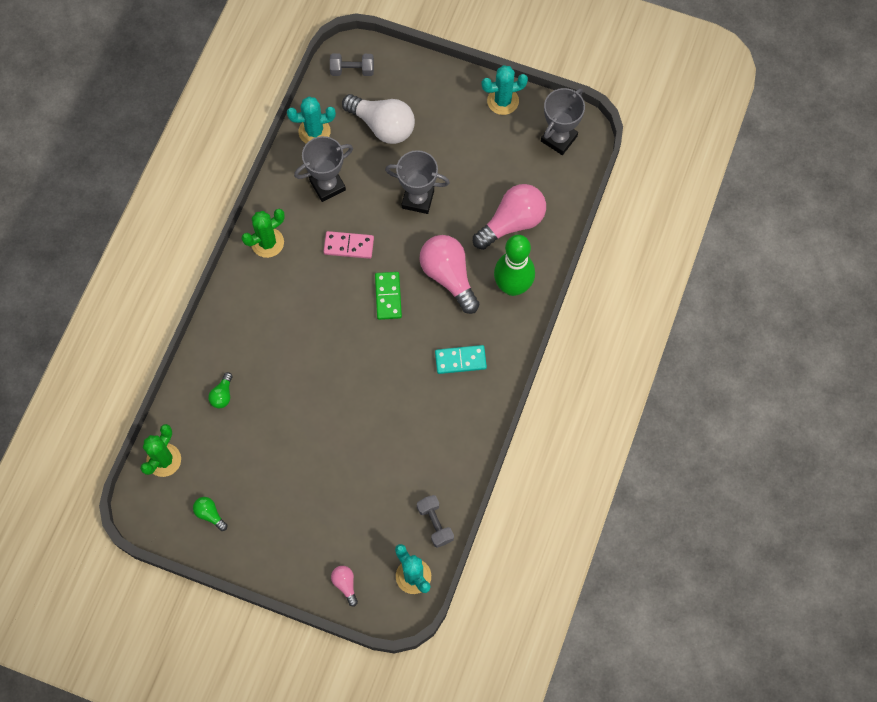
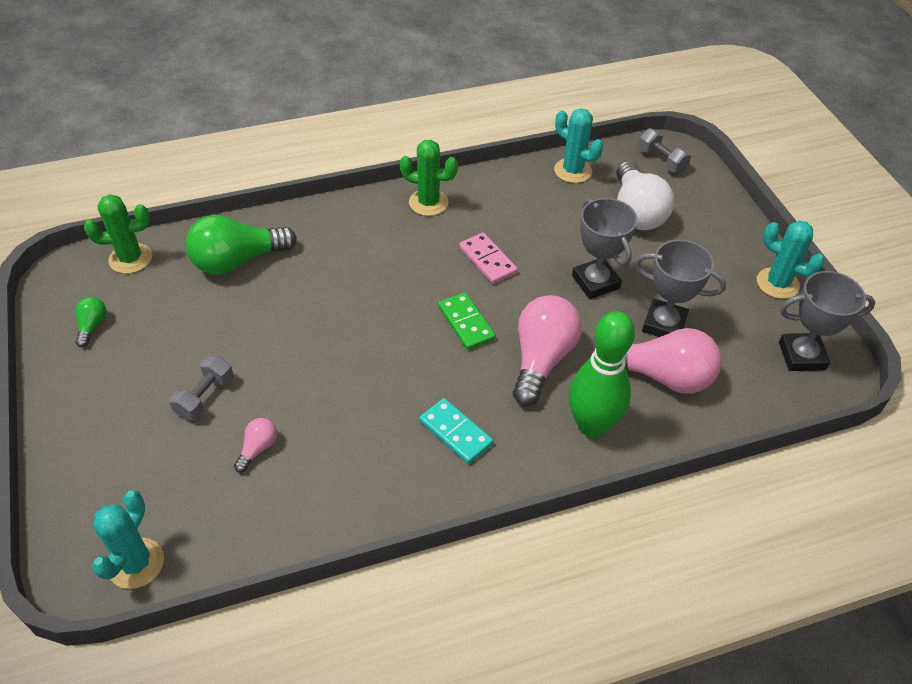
camera: 50 degrees right, 20 degrees down
(222, 395) = (237, 261): green light bulb -> green light bulb, size x2.16
(327, 185) = (531, 209): grey trophy -> grey trophy (664, 324)
(345, 584) = (80, 497): pink light bulb -> pink light bulb (258, 448)
(388, 296) = (466, 323): green domino -> green domino turned 75 degrees counterclockwise
(435, 523) = (225, 541): grey dumbbell -> grey dumbbell (205, 397)

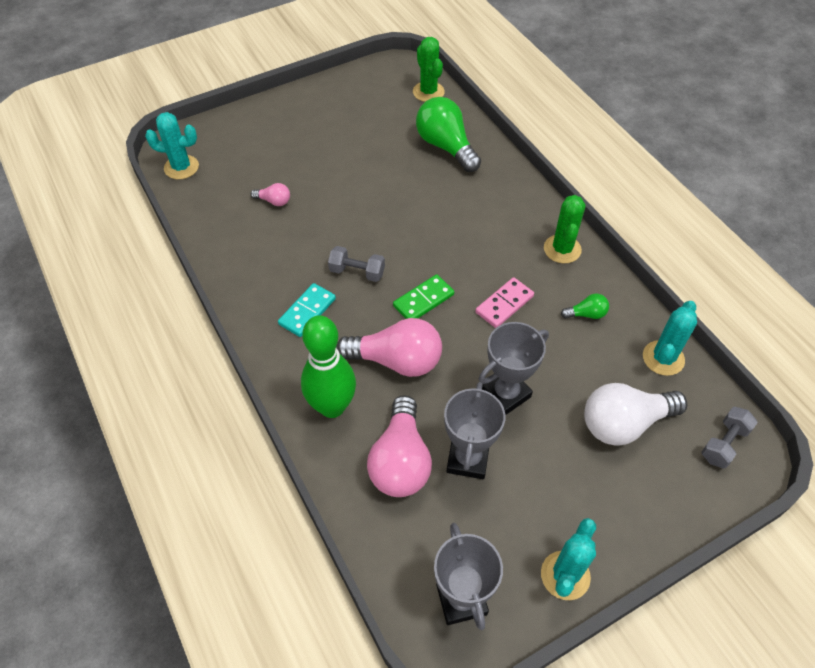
camera: 80 degrees right, 5 degrees up
(92, 326) = (360, 93): green light bulb -> green light bulb (586, 314)
(205, 397) = (312, 163): grey dumbbell -> grey dumbbell (357, 272)

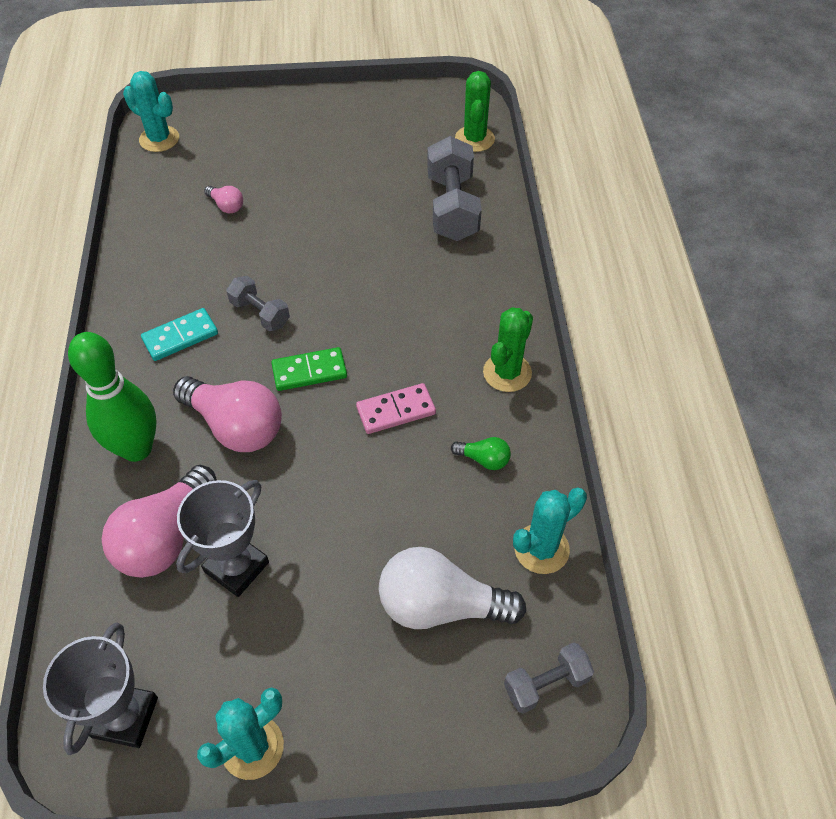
camera: 25 degrees right, 0 degrees up
(446, 146) = (452, 207): green light bulb -> grey dumbbell
(506, 394) = (328, 513): grey trophy -> none

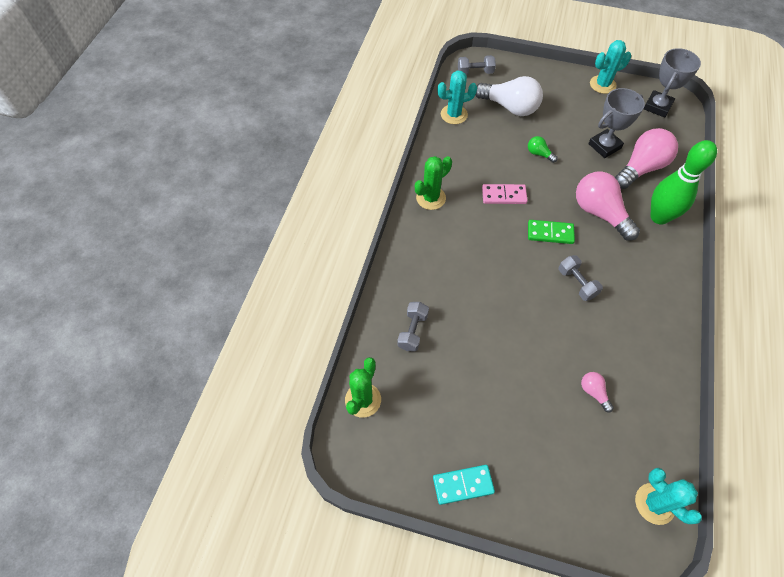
camera: 160 degrees left, 5 degrees up
(180, 337) = (633, 282): turquoise domino -> turquoise domino (463, 485)
(452, 207) = (412, 331): grey dumbbell -> grey dumbbell, size x0.57
(484, 459) = (464, 158): green light bulb -> green light bulb (539, 154)

